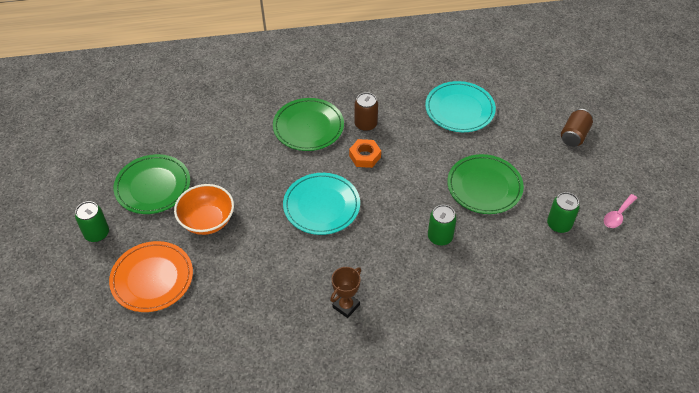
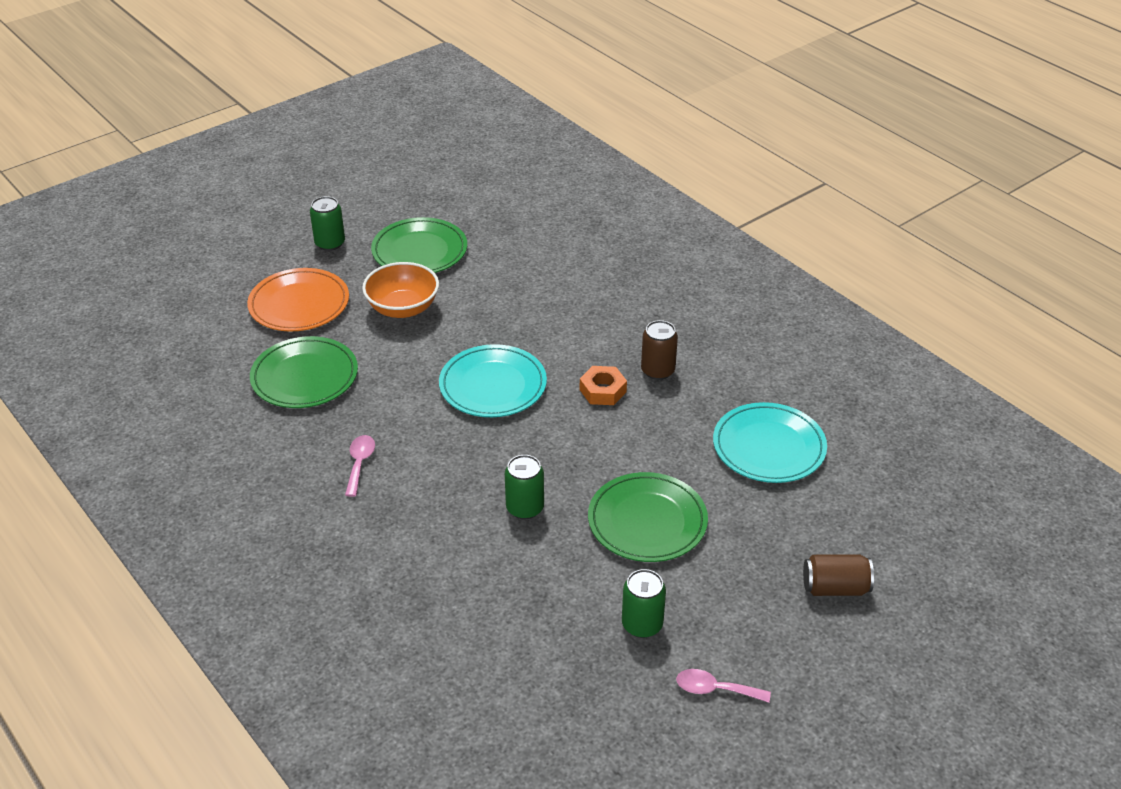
camera: 60 degrees right, 10 degrees down
(308, 127) = (608, 325): green plate -> green plate (305, 377)
(346, 306) = (360, 463): brown trophy -> pink spoon

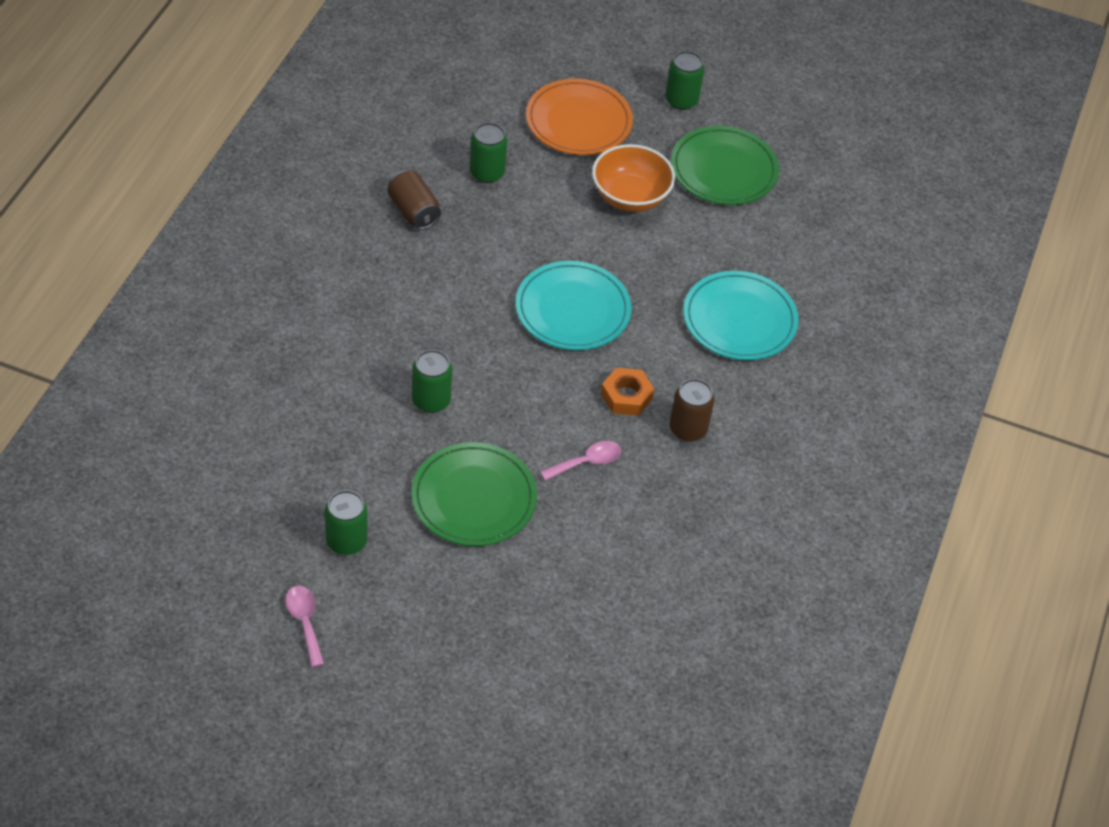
camera: 55 degrees right, 10 degrees up
(305, 377) = (487, 173): green plate -> green can
(360, 463) = (407, 261): pink spoon -> pink spoon (587, 462)
(769, 447) = (641, 560): turquoise plate -> turquoise plate (739, 320)
(835, 588) = (483, 677): brown can -> brown can (413, 211)

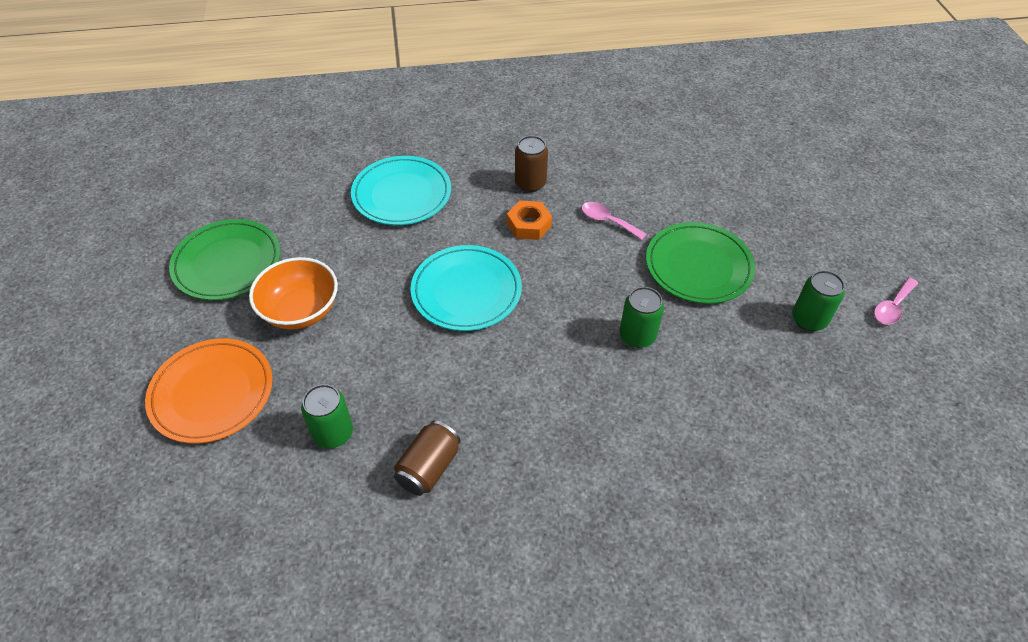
camera: 115 degrees left, 0 degrees up
(681, 100) = (139, 327): green can -> none

